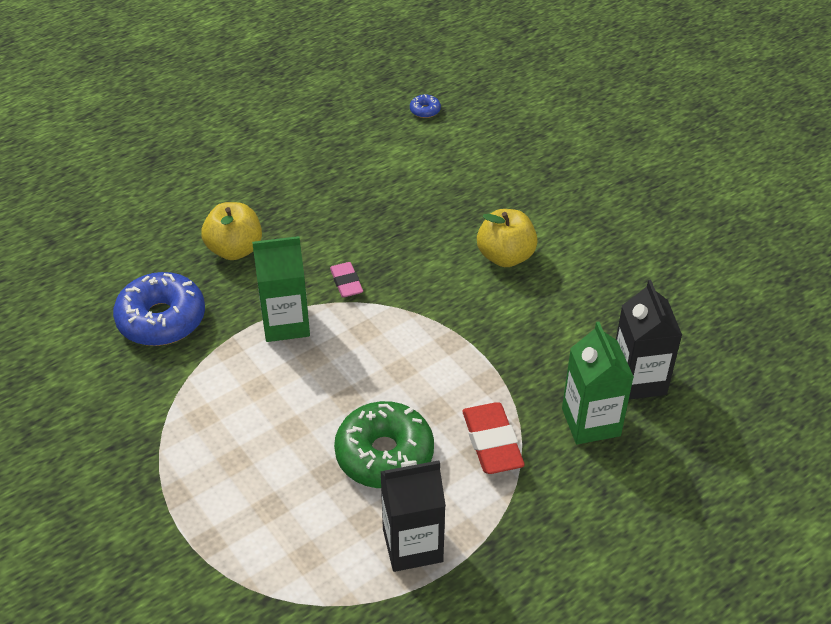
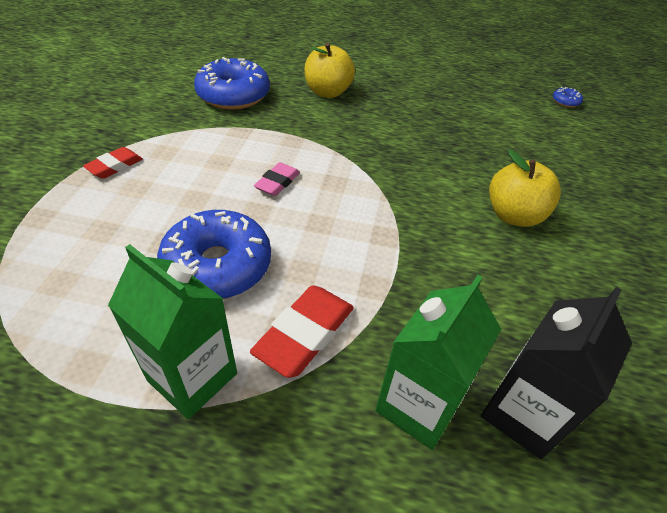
camera: 45 degrees right, 0 degrees up
(187, 461) = (115, 166): none -> red eraser
(286, 323) = (293, 143): green carton -> green carton (192, 377)
(346, 283) = (366, 150): pink eraser -> pink eraser (277, 183)
(384, 454) = (217, 266): green donut -> blue donut
(412, 545) = (122, 350): black carton -> none

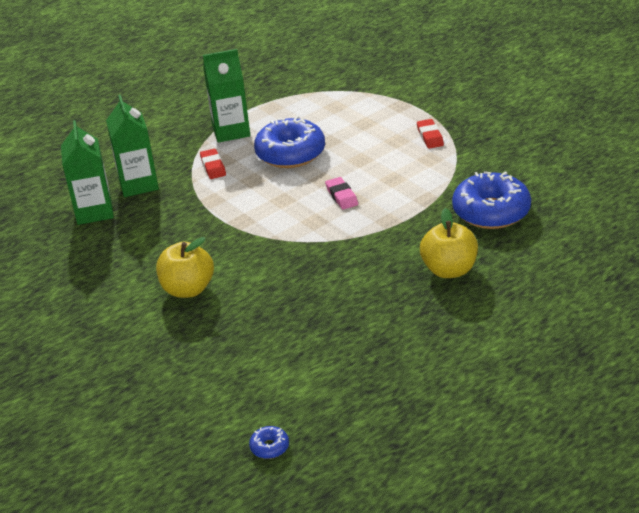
camera: 135 degrees right, 10 degrees down
(305, 334) = (213, 167): red eraser -> red eraser, size x0.61
(523, 413) = (94, 211): black carton -> green carton

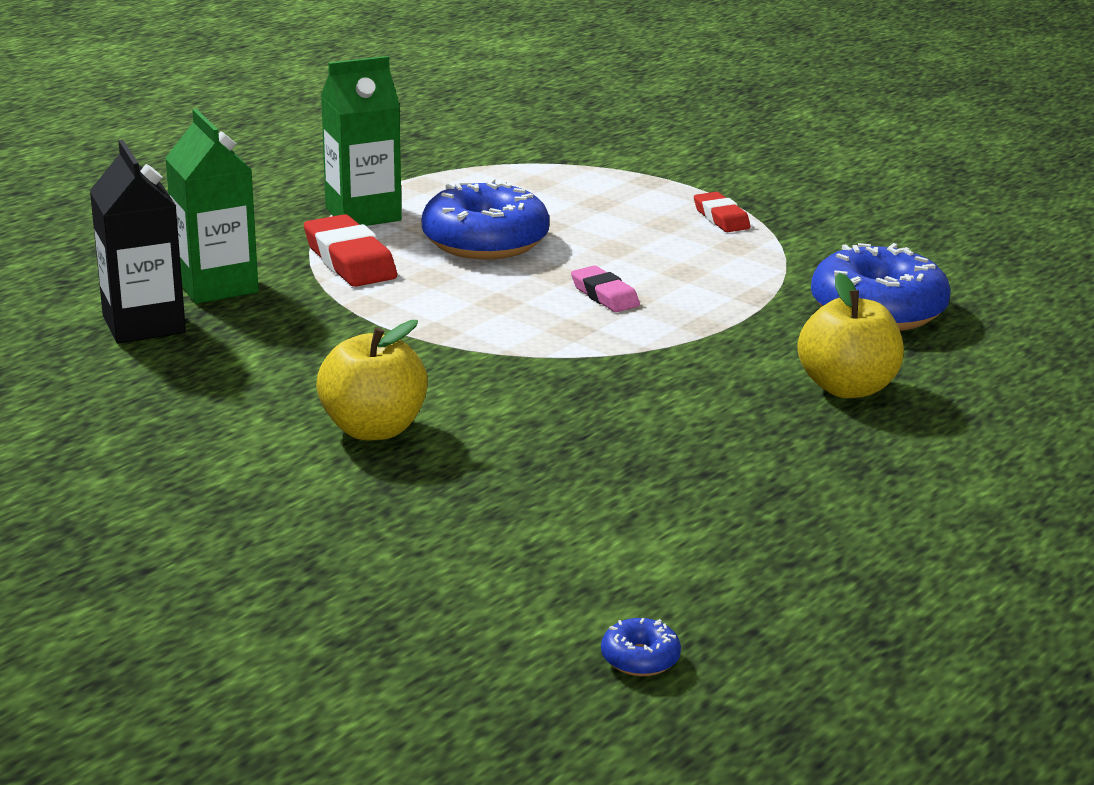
camera: 15 degrees left, 10 degrees down
(94, 211) = (144, 325): green carton -> black carton
(213, 167) = (350, 261): red eraser -> red eraser, size x1.63

